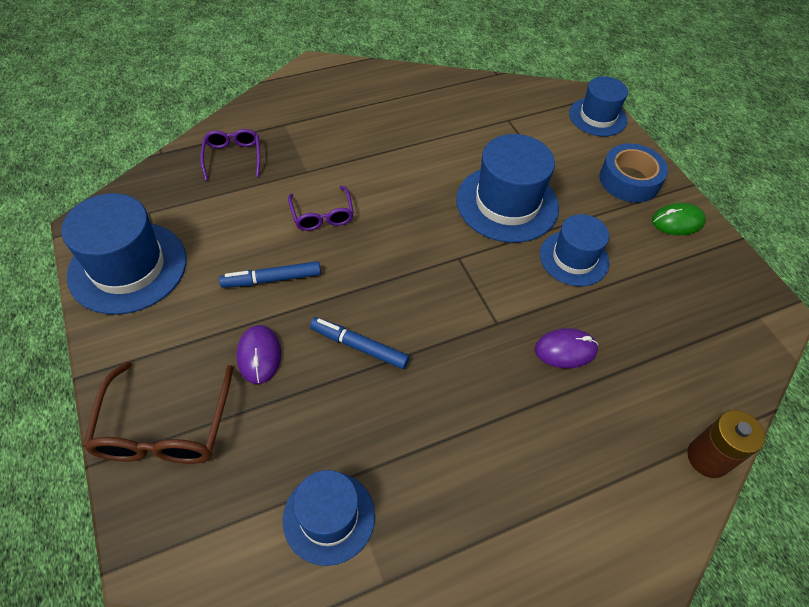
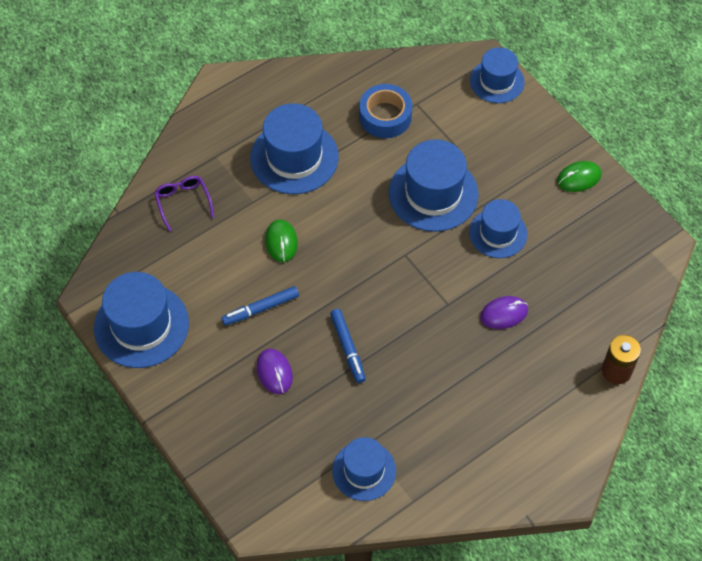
camera: 10 degrees left, 5 degrees up
(164, 428) = (227, 440): brown glasses -> none
(322, 215) = (281, 242): purple glasses -> green mouse
(359, 347) = (347, 348): blue marker -> blue marker turned 120 degrees counterclockwise
(366, 141) = (294, 157): none -> blue hat
(629, 180) = (533, 145): blue tape -> blue tape (385, 116)

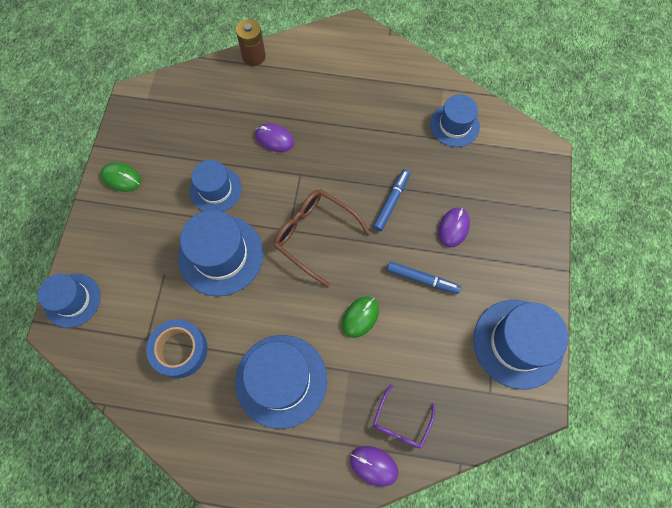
camera: 135 degrees left, 10 degrees up
(178, 164) = (373, 465): none -> purple mouse
(380, 268) = (314, 235): none -> brown glasses

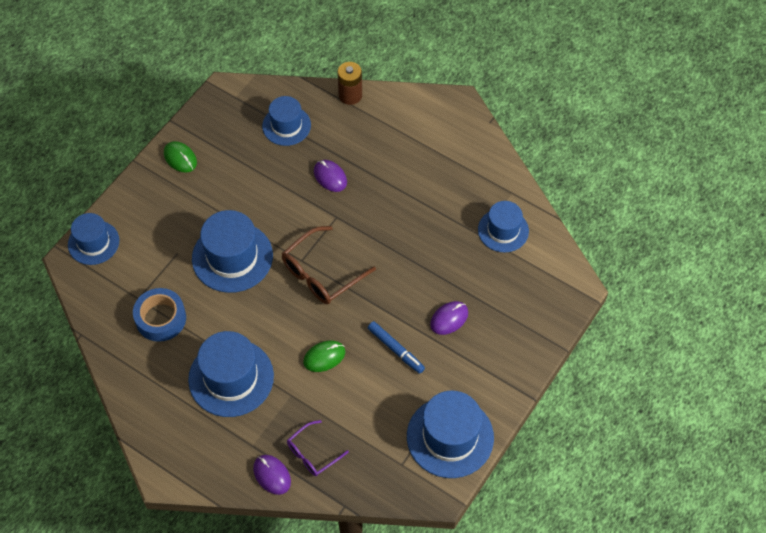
camera: 25 degrees right, 10 degrees down
(215, 189) = (255, 200): blue hat -> blue hat (286, 125)
(314, 235) = (321, 274): brown glasses -> brown glasses turned 105 degrees counterclockwise
(391, 202) = (405, 274): blue marker -> none

